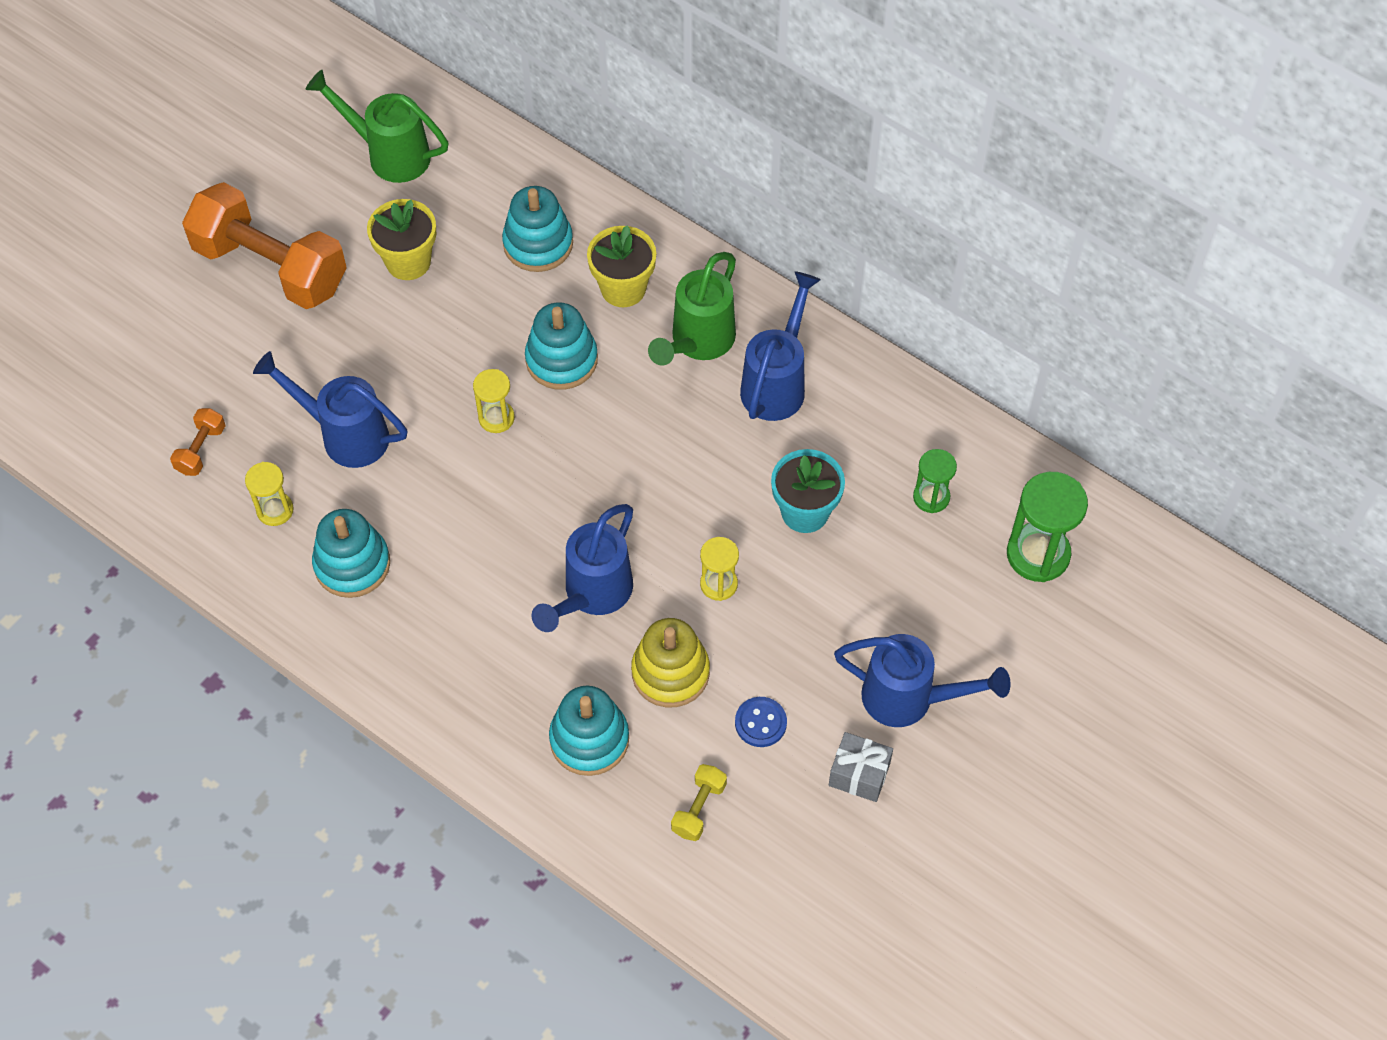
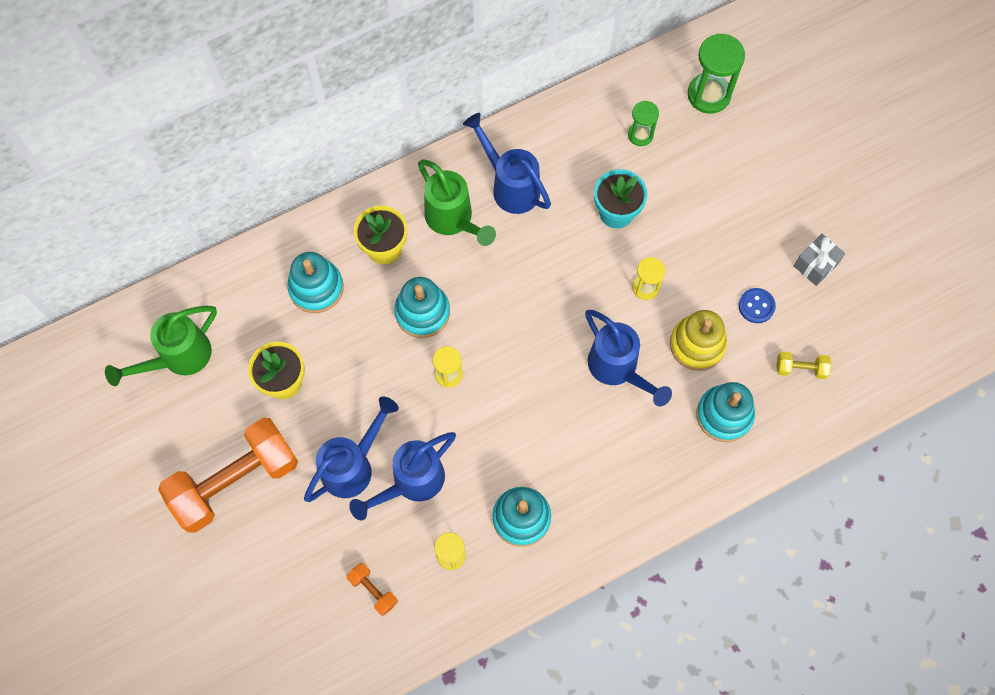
camera: 65 degrees left, 10 degrees up
(699, 808) = (800, 368): yellow dumbbell -> yellow dumbbell turned 45 degrees counterclockwise
(910, 699) = (777, 212): blue watering can -> blue watering can (353, 465)

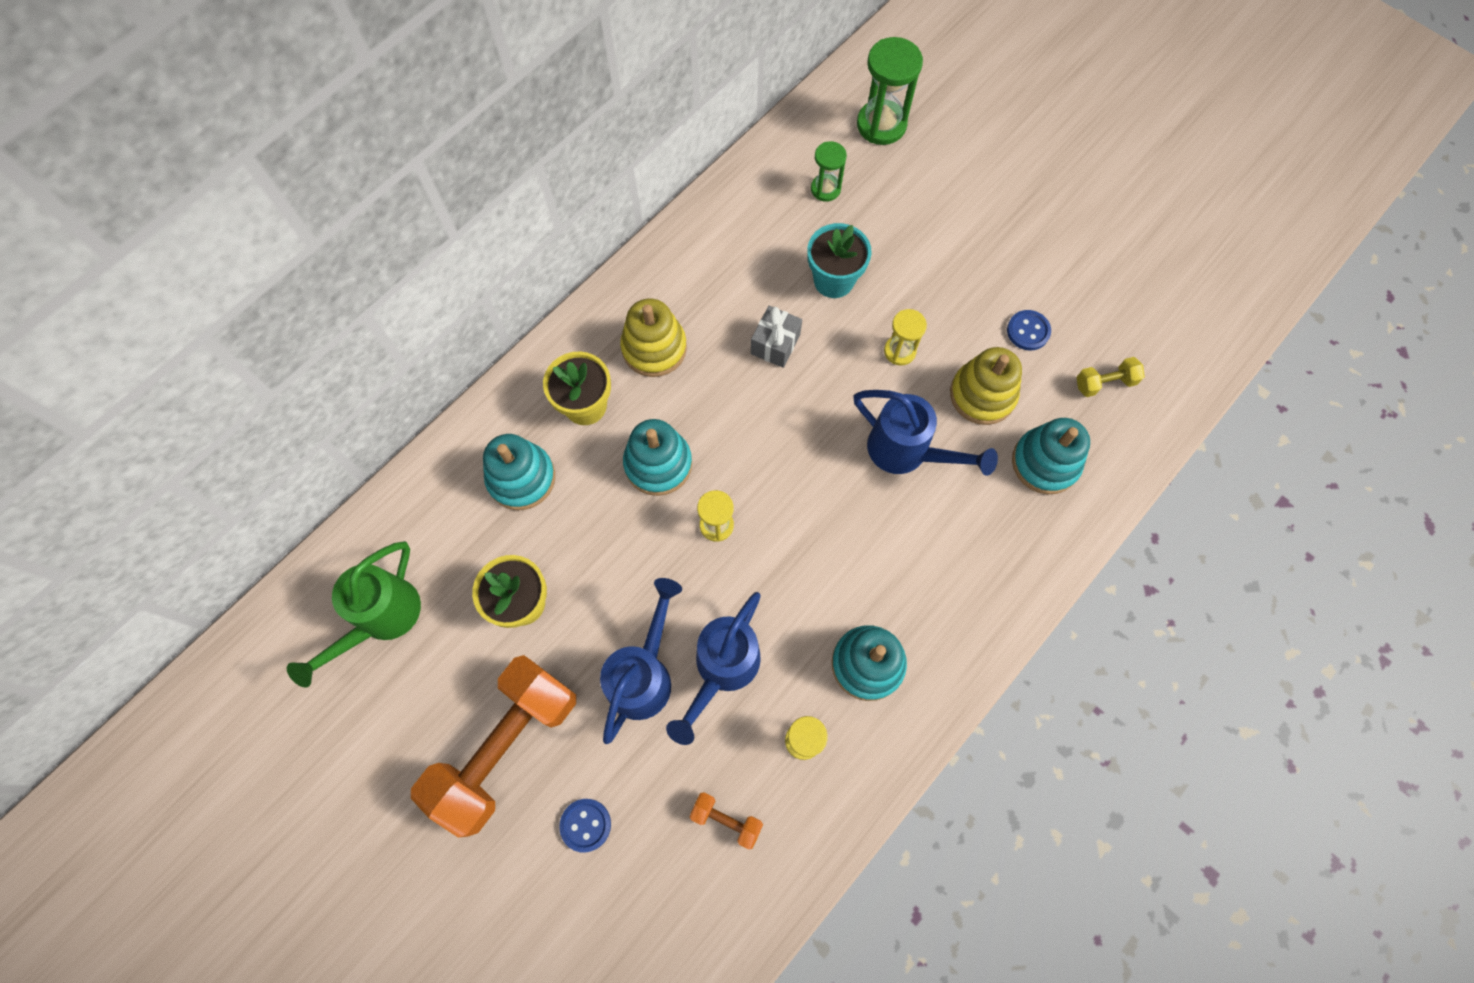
camera: 20 degrees left, 0 degrees up
(272, 557) = (585, 825): none -> blue button
(453, 220) = (654, 348): green watering can -> yellow stacking toy
(510, 185) = (703, 289): blue watering can -> none
(815, 265) = (1071, 266): grey gift -> grey gift (775, 344)

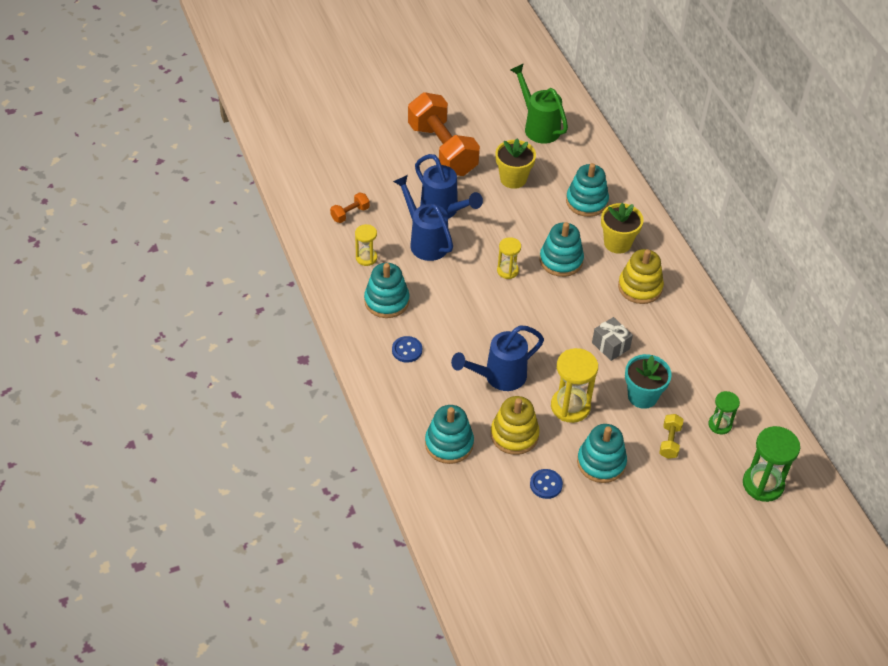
camera: 115 degrees right, 20 degrees down
(585, 825) = (385, 164): blue button -> blue button (407, 350)
(899, 351) = (570, 406): yellow hourglass -> yellow hourglass, size x1.70
(958, 287) = (601, 462): none -> turquoise stacking toy
(1104, 383) = (483, 507): yellow dumbbell -> yellow dumbbell (669, 442)

